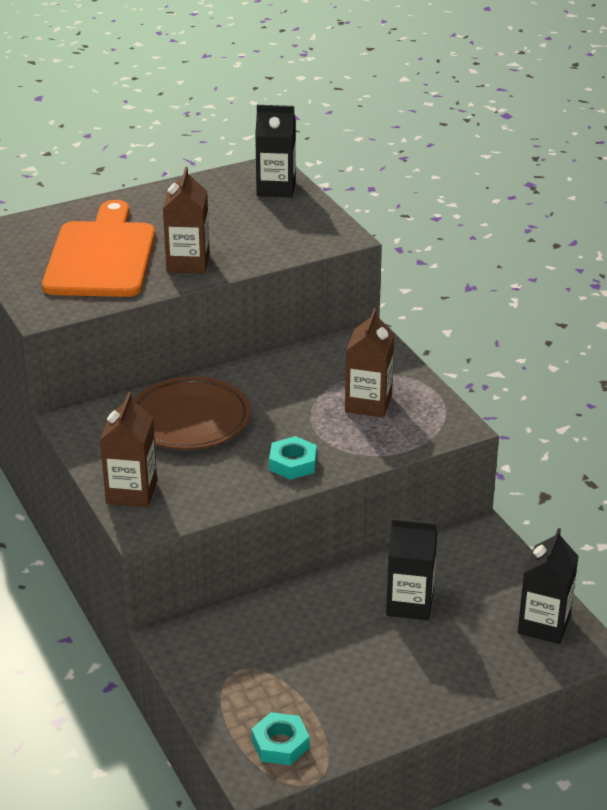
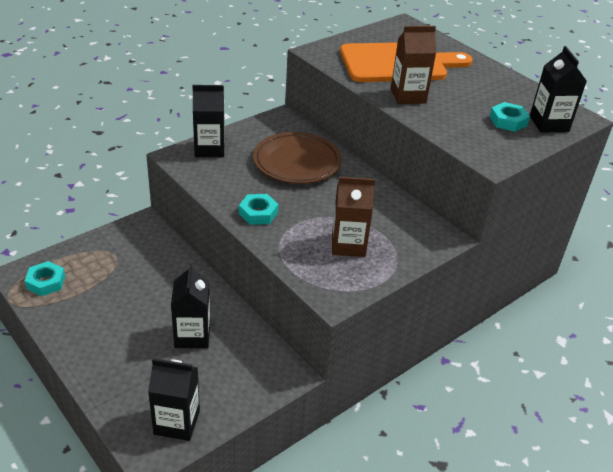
camera: 75 degrees right, 5 degrees up
(131, 492) = (209, 149): brown carton -> black carton
(264, 211) = (508, 121): none -> turquoise nut

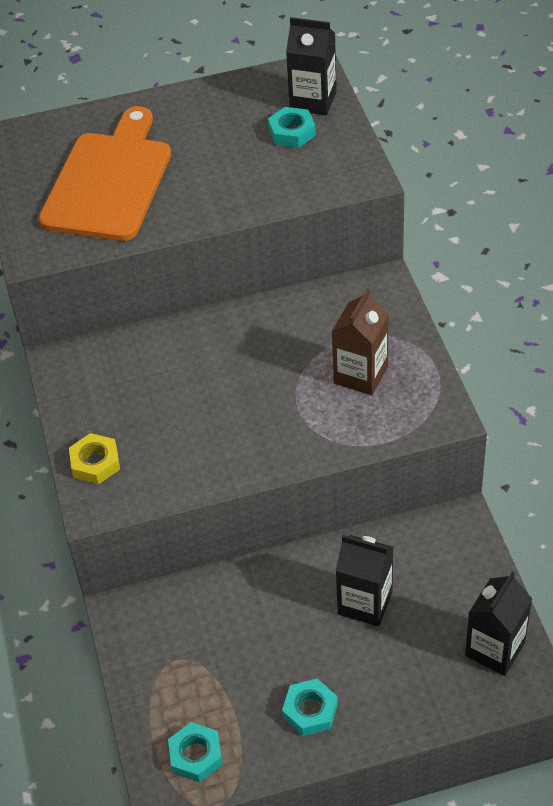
camera: 60 degrees left, 10 degrees up
(209, 149) = (95, 463): black carton -> yellow nut
(258, 213) = (263, 445): turquoise nut -> turquoise nut (310, 711)
(296, 162) = (174, 375): brown plate -> none
(408, 96) = (194, 200): brown carton -> none

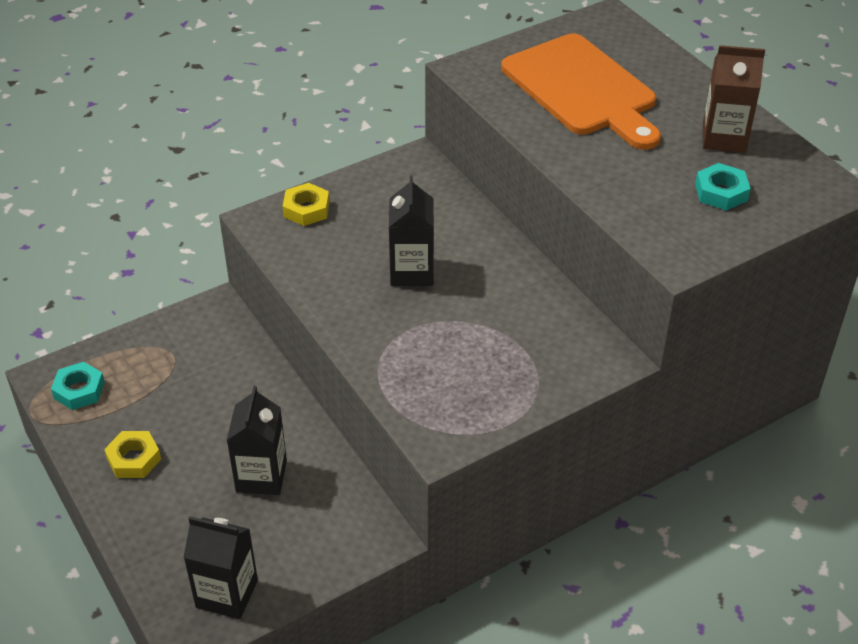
camera: 70 degrees right, 5 degrees down
(109, 181) = (582, 89): orange cutting board -> orange cutting board turned 60 degrees clockwise
(310, 711) = (134, 459): turquoise nut -> yellow nut
(313, 101) = (781, 198): black carton -> black carton (412, 271)
(361, 375) = (474, 366): brown carton -> brown carton (724, 138)

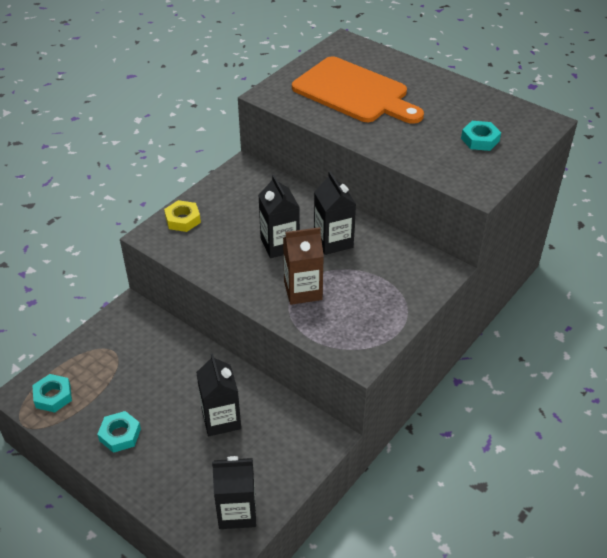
camera: 20 degrees left, 0 degrees up
(134, 459) = (120, 435): yellow nut -> turquoise nut
(483, 284) = (333, 241): none -> black carton
(724, 138) = (462, 105): brown carton -> brown carton (303, 291)

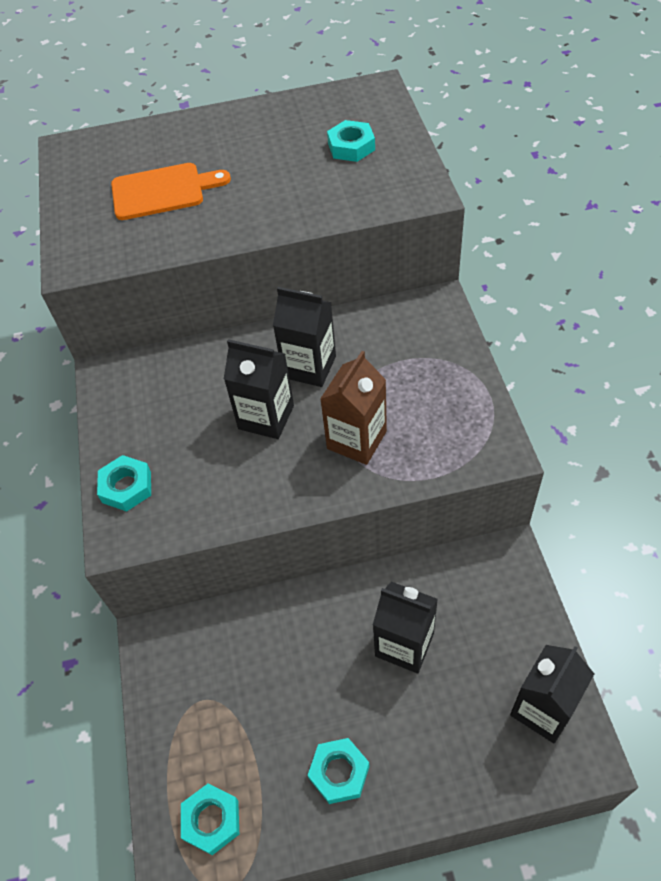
camera: 45 degrees left, 10 degrees up
(182, 220) = (126, 487): yellow nut -> turquoise nut
(354, 92) = (163, 191): orange cutting board -> orange cutting board, size x0.62

